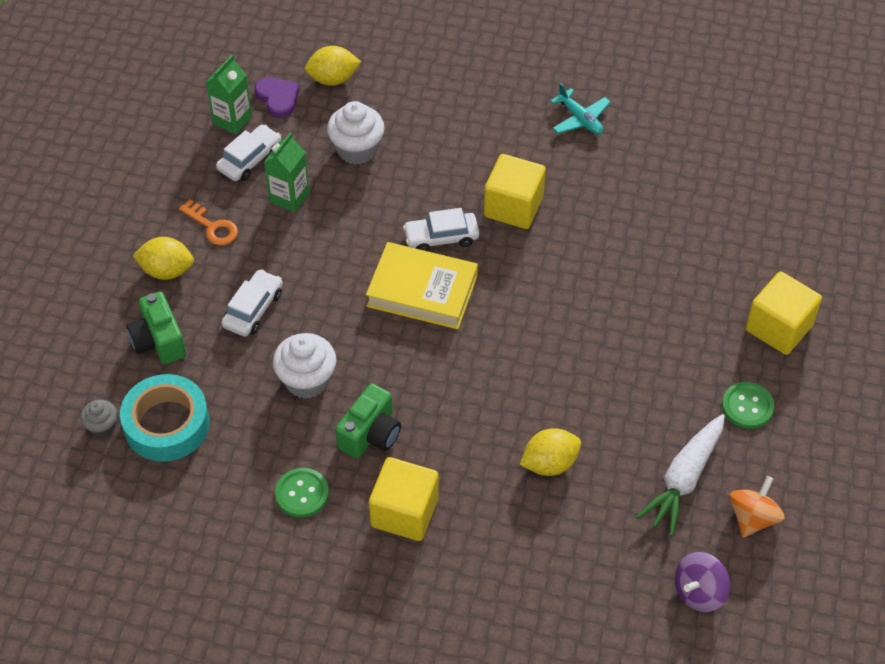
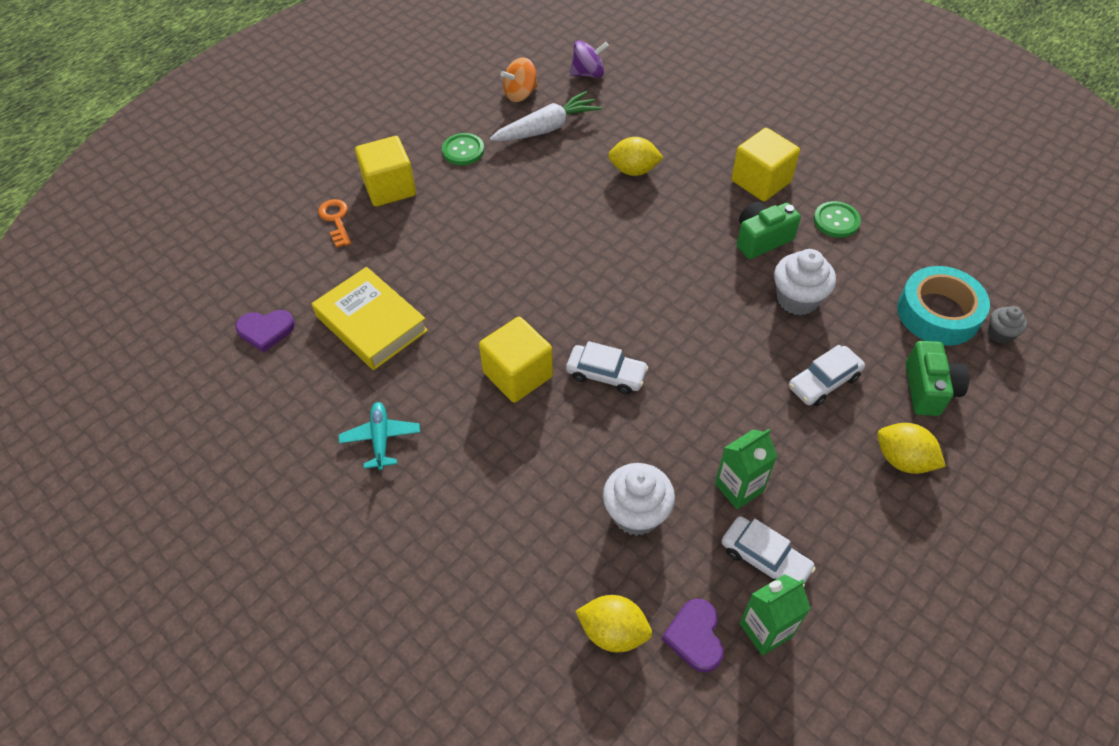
camera: 150 degrees left, 0 degrees up
(212, 227) = (837, 490): orange key -> orange key (336, 220)
(250, 159) = (765, 559): white car -> white car turned 120 degrees counterclockwise
(422, 291) = (654, 332): yellow book -> yellow book (371, 323)
(747, 153) = (266, 330): none -> purple heart

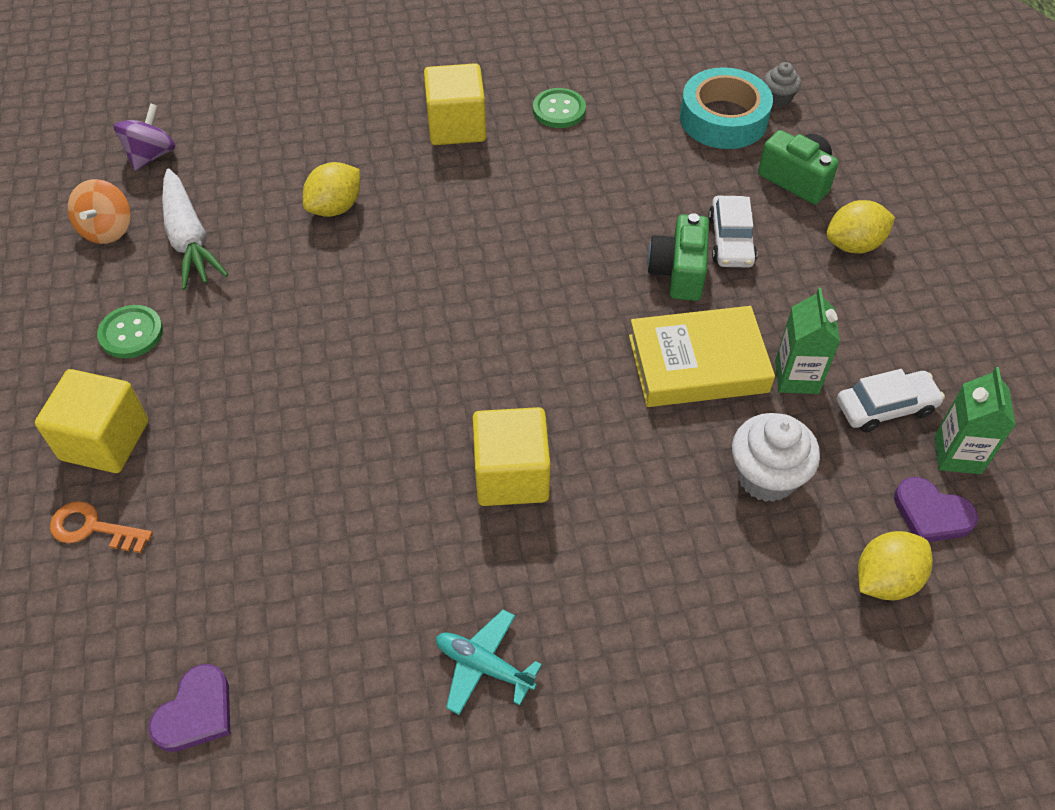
camera: 55 degrees left, 0 degrees up
(371, 323) = (302, 581): yellow book -> yellow book (698, 364)
(546, 128) = (189, 239): white carrot -> white carrot turned 150 degrees clockwise
(606, 374) = (580, 397): white car -> none
(761, 239) = (528, 173): green camera -> green camera (678, 272)
(797, 299) = (623, 196): white cupcake -> none

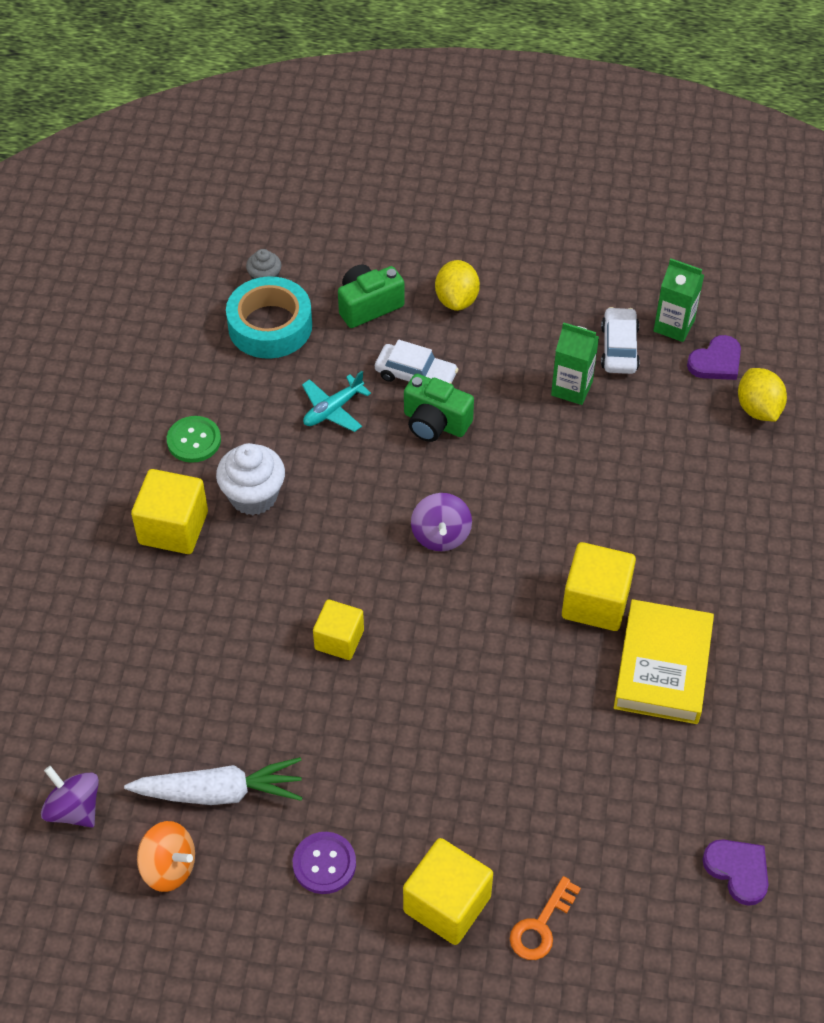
camera: 70 degrees left, 0 degrees up
(131, 333) = (324, 864): green button -> purple button
(335, 207) = (236, 656): yellow lemon -> none
(380, 273) = (339, 640): none -> yellow cube
(484, 666) = (754, 668): turquoise plane -> turquoise plane (333, 409)
(538, 316) = (441, 535): none -> purple spinning top
(698, 364) = (535, 444): yellow book -> yellow book (663, 667)
(766, 477) = (653, 442): white cupcake -> white cupcake (253, 496)

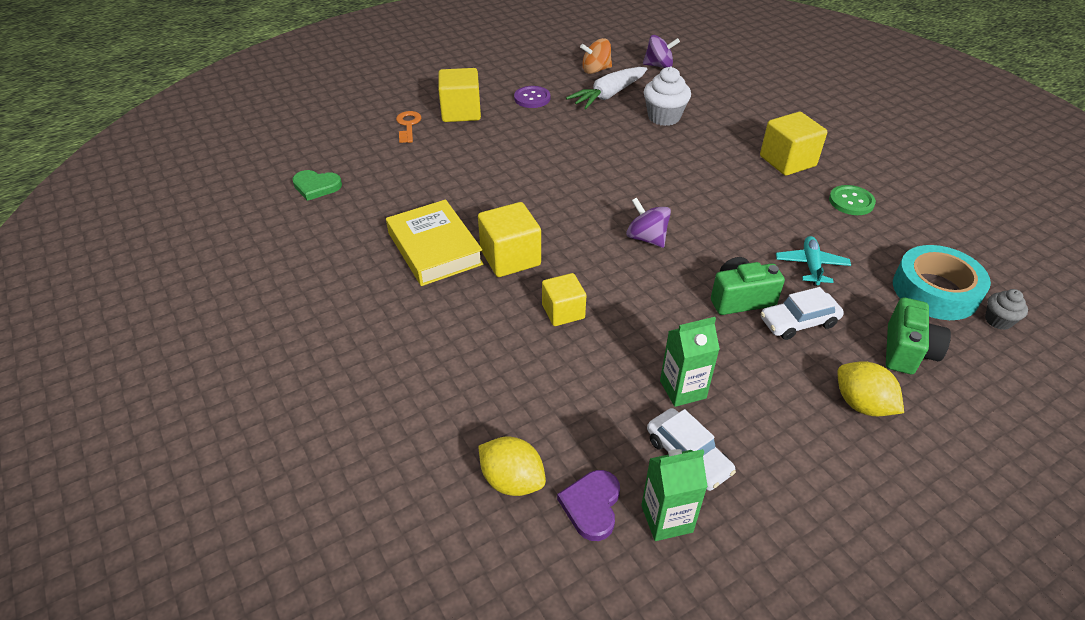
camera: 140 degrees right, 10 degrees down
(253, 496) = (775, 196): white cupcake -> white cupcake (664, 117)
(339, 640) = (633, 165): yellow cube -> yellow cube (563, 311)
(738, 871) = (316, 186): purple heart -> green heart

